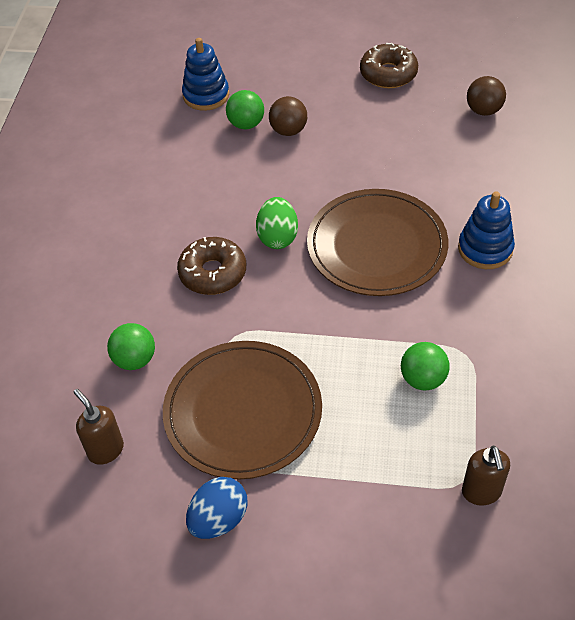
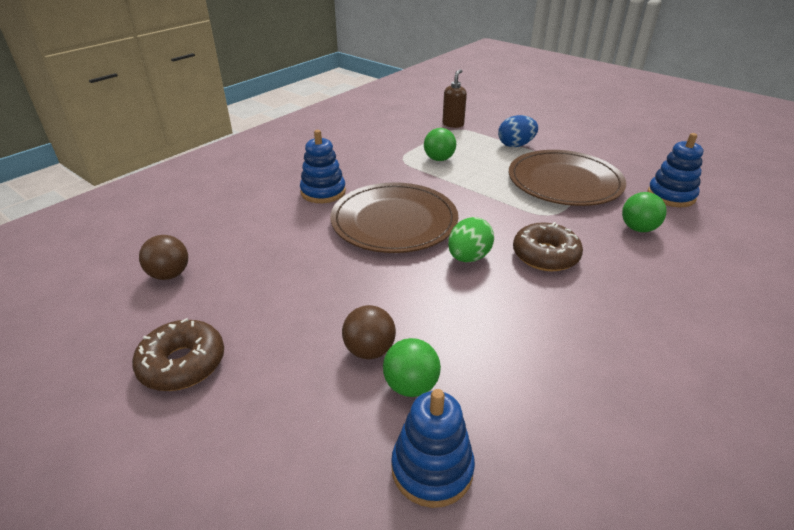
camera: 150 degrees left, 15 degrees down
(105, 450) = (671, 196): brown soap dispenser -> blue stacking toy
(219, 519) = (601, 154): blue egg -> blue egg (515, 145)

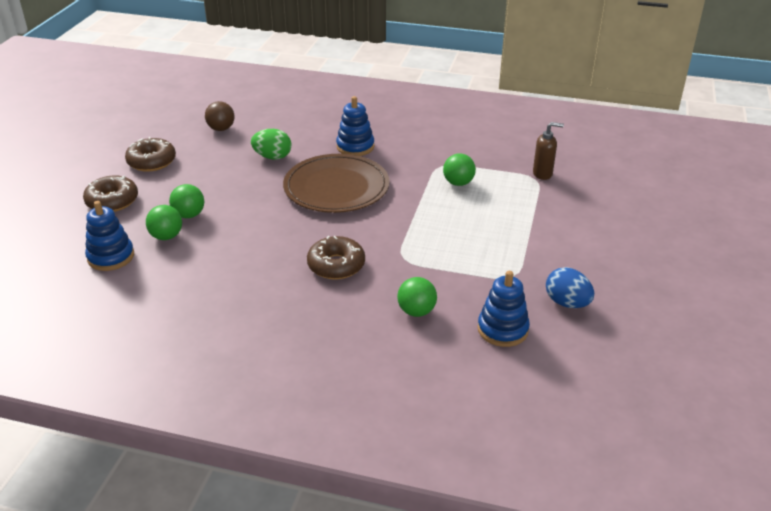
camera: 65 degrees right, 0 degrees up
(260, 438) = (112, 201): none -> brown donut
(369, 350) = (189, 215): brown ball -> green ball
(468, 257) = (309, 230): green egg -> green egg (272, 157)
(515, 145) = (530, 218): blue egg -> blue egg (567, 303)
(564, 182) = (475, 259): brown plate -> none

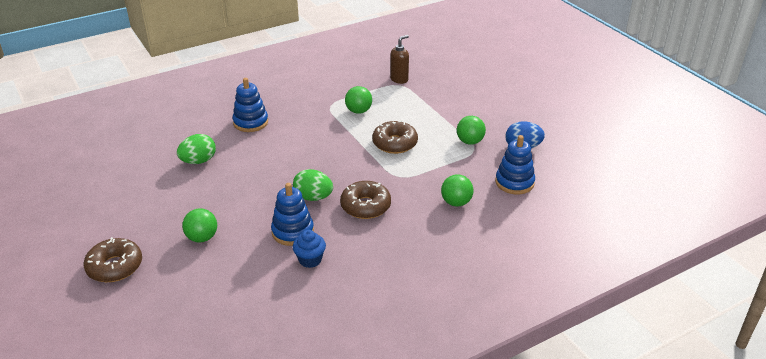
camera: 45 degrees left, 0 degrees up
(111, 257) = (189, 305): blue stacking toy -> blue stacking toy (292, 232)
(151, 161) = (97, 218): brown donut -> brown donut (395, 143)
(166, 236) = (210, 263): green ball -> green ball (470, 142)
(221, 129) = (117, 162): brown ball -> none
(230, 279) = (310, 260): none -> blue cupcake
(308, 233) = (313, 197): none -> green egg
(336, 187) = (282, 157): brown plate -> none

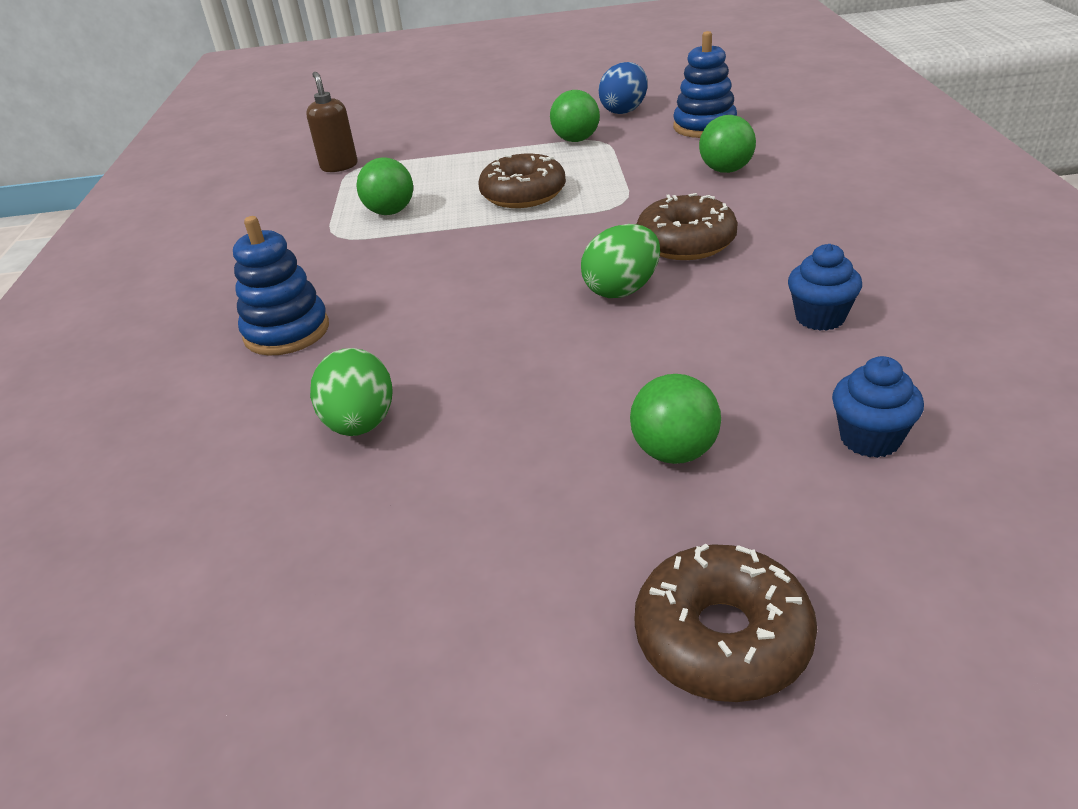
camera: 60 degrees left, 0 degrees up
(223, 286) = (870, 439): none -> blue cupcake
(292, 232) = (720, 326): blue stacking toy -> none

